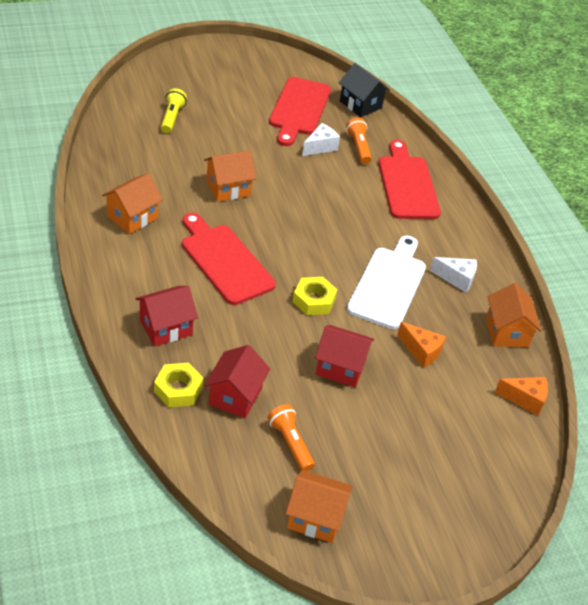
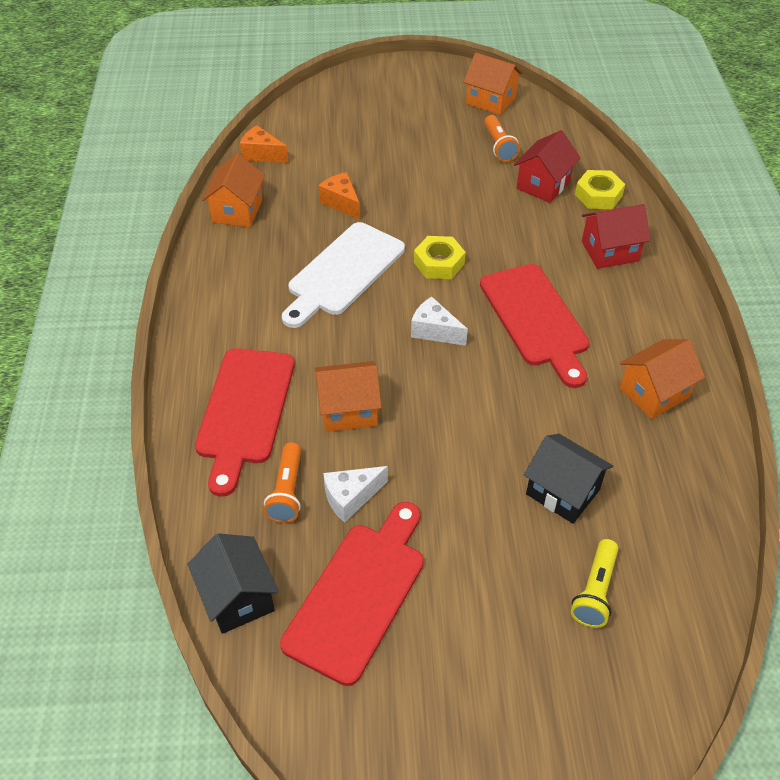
camera: 160 degrees left, 5 degrees up
(193, 158) = (562, 492): none -> black house
(228, 188) = (515, 428): orange house -> orange house (348, 410)
(340, 367) = (432, 197): red house -> none
(457, 279) = (257, 271): white cheese -> white cheese (434, 331)

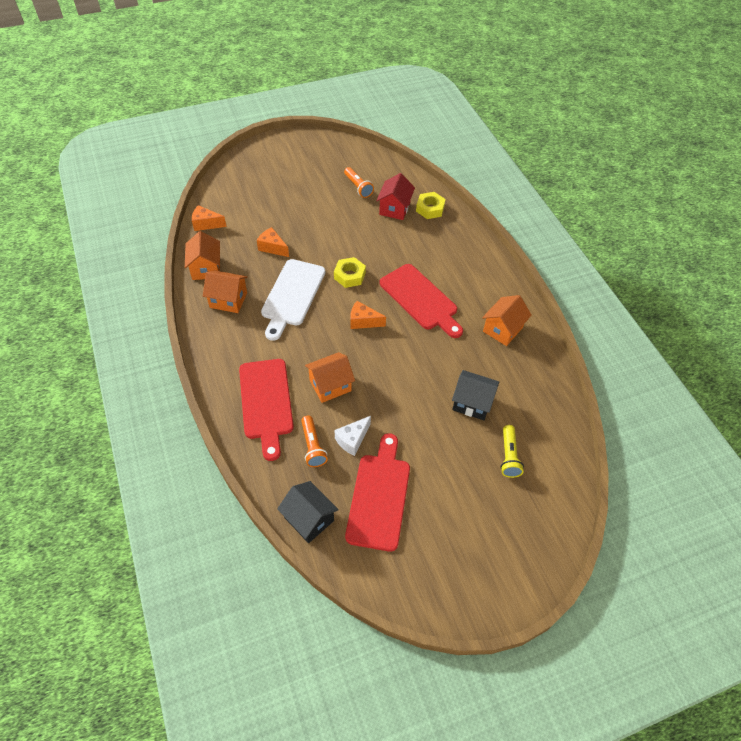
camera: 20 degrees left, 5 degrees up
(434, 331) = (363, 321): white cheese -> orange cheese
(490, 101) = (341, 156): orange house -> orange house (228, 300)
(609, 251) = (449, 245): red house -> none

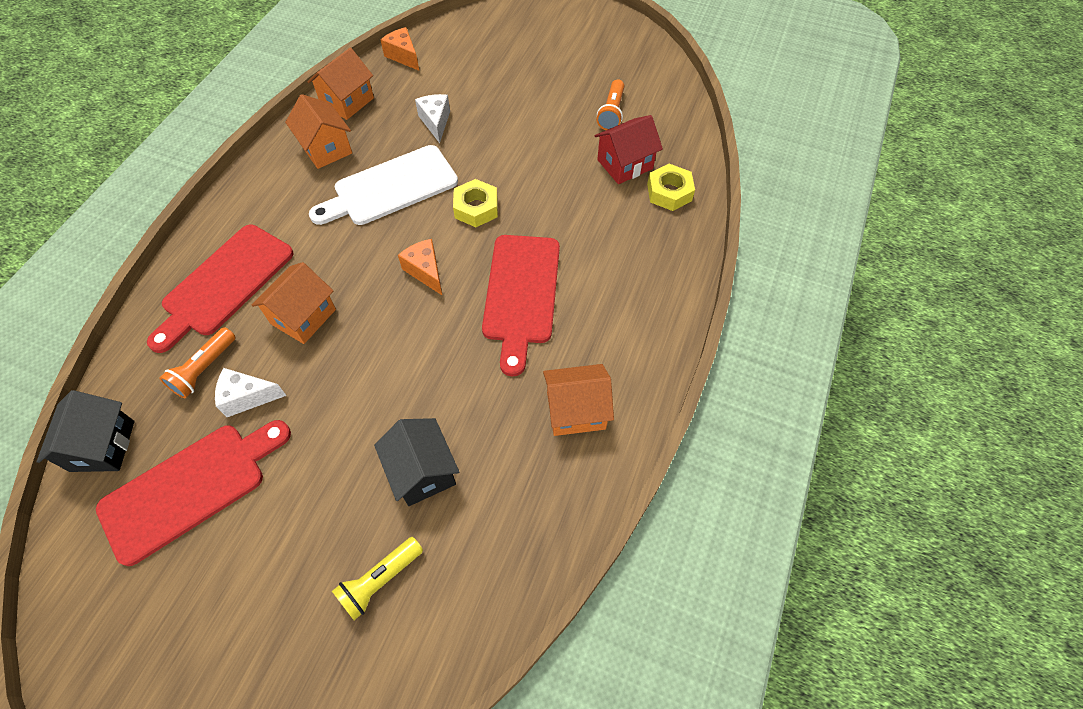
camera: 45 degrees right, 5 degrees up
(272, 248) = (435, 122): orange cheese -> white cheese
(330, 385) = (303, 316): orange house -> orange house turned 75 degrees counterclockwise

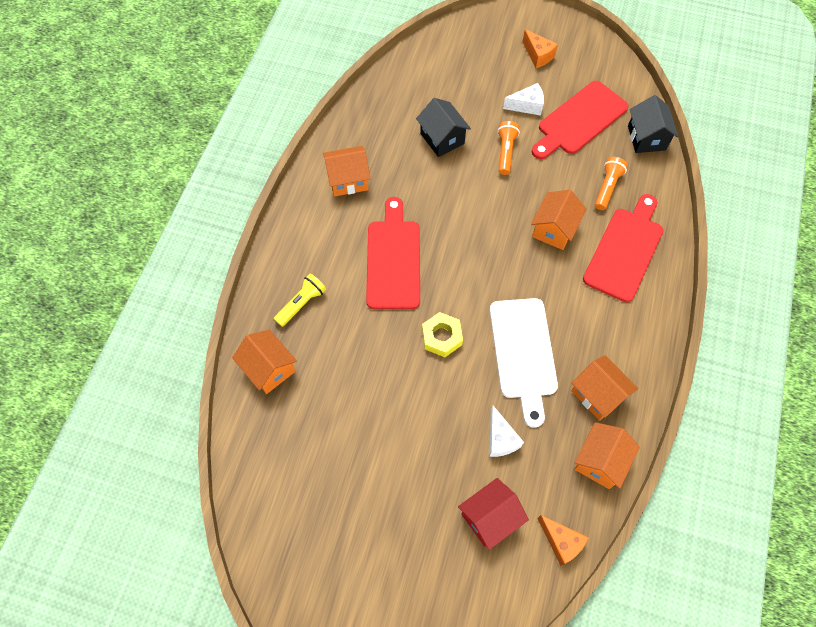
camera: 175 degrees right, 5 degrees up
(247, 397) = (569, 172): white cheese -> white cheese (527, 106)
(379, 581) = (453, 86): yellow flashlight -> yellow flashlight (302, 303)
(390, 187) = (523, 353): white cutting board -> white cutting board turned 120 degrees clockwise
(425, 271) = (472, 273): orange cheese -> orange cheese (538, 55)
(611, 113) = (320, 468): orange flashlight -> orange flashlight (505, 152)
(625, 164) = (309, 399): red house -> red house (490, 518)
(669, 192) = (269, 369): yellow nut -> orange house

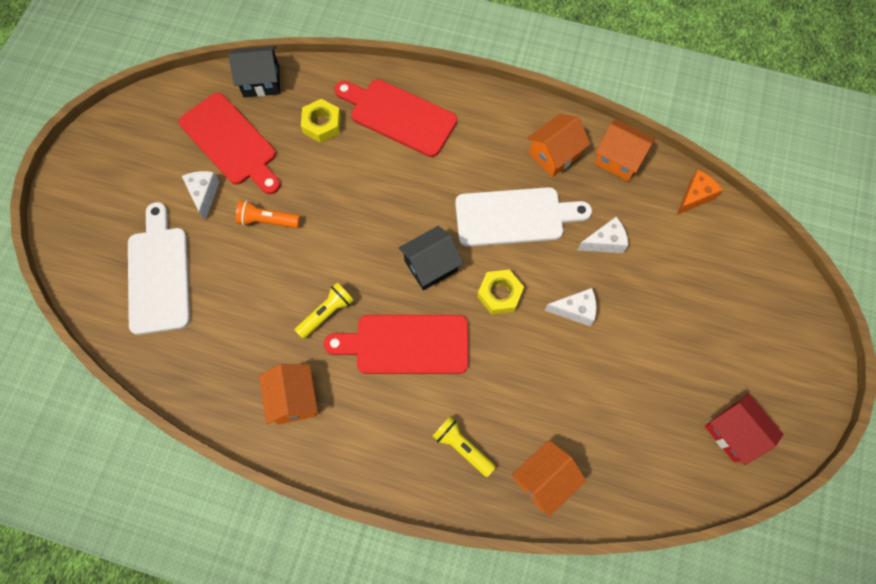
camera: 90 degrees left, 5 degrees up
(421, 199) = (327, 313): none -> yellow flashlight
(426, 405) = (575, 310): none -> white cheese
(442, 138) = (242, 289): black house -> black house (431, 266)
(453, 83) = (159, 274): none -> white cutting board
(490, 518) = (681, 255): red house -> red house (733, 432)
(538, 55) = (130, 178): orange cheese -> none
(554, 229) = (372, 178): orange house -> none
(607, 187) = (322, 124): orange flashlight -> yellow nut

